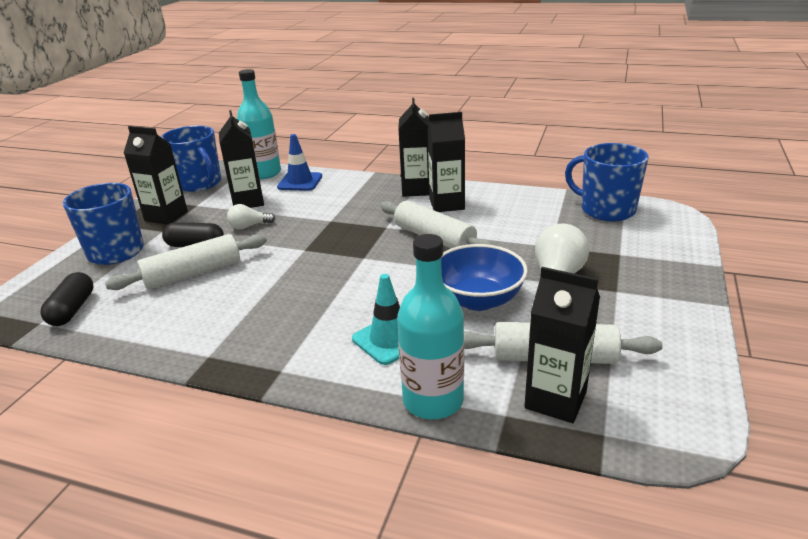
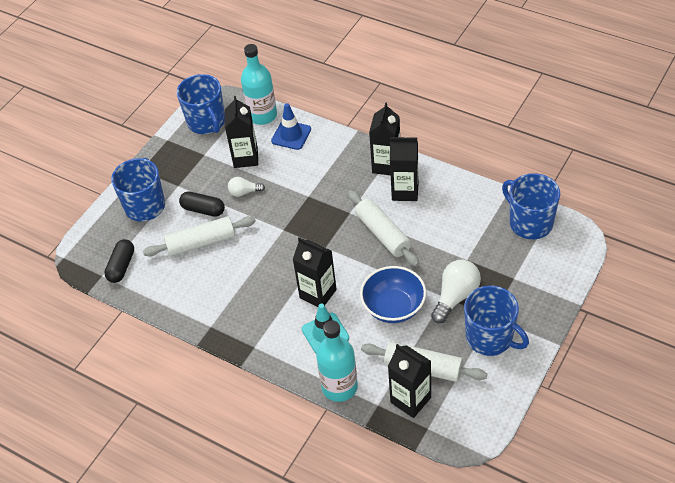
camera: 15 degrees right, 20 degrees up
(166, 216) = (180, 166): black carton -> black carton (318, 294)
(630, 312) = (490, 338): none -> blue mug

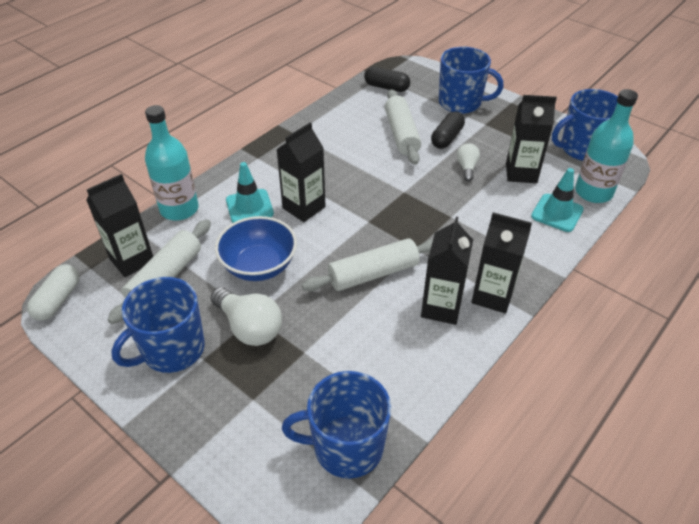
camera: 95 degrees right, 5 degrees down
(291, 135) = (557, 213): blue traffic cone -> turquoise traffic cone
(468, 436) = (58, 300): none -> white capsule
(530, 223) = (346, 447): blue mug -> blue mug turned 150 degrees counterclockwise

